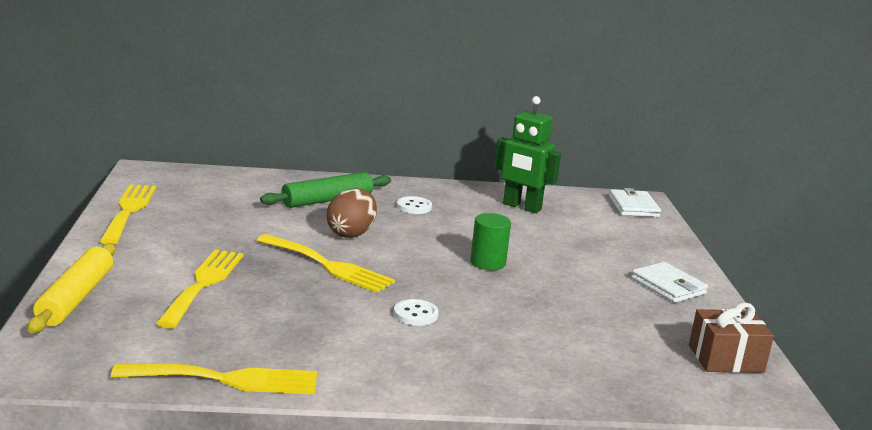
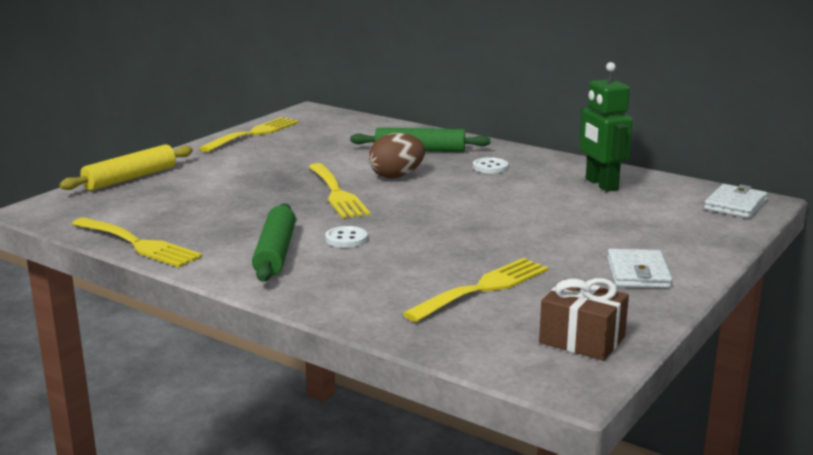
camera: 40 degrees right, 0 degrees up
(203, 284) = (224, 187): yellow fork -> yellow fork (483, 288)
(378, 348) = (275, 253): none -> green rolling pin
(488, 263) = (481, 218): green cylinder -> none

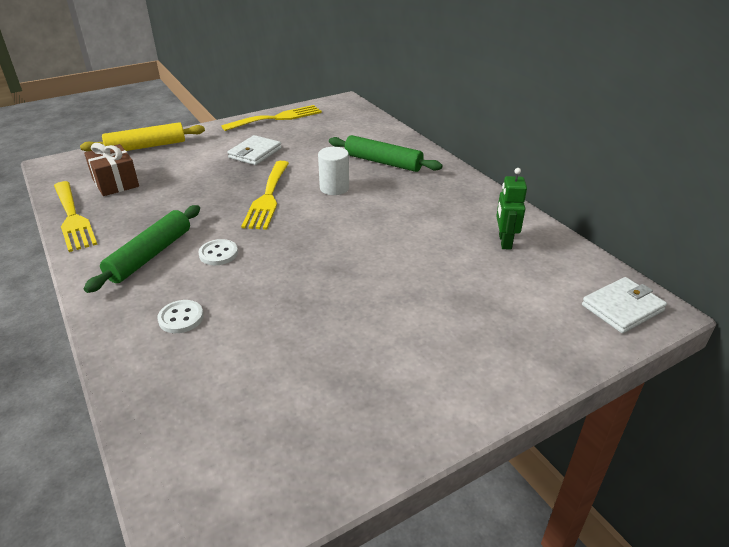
camera: 25 degrees right, 15 degrees up
(396, 176) = (334, 188): brown egg -> white cylinder
(483, 288) = (262, 355): yellow fork -> none
(490, 167) = (422, 195): white button -> white button (181, 318)
(582, 340) = (275, 470): brown gift -> brown gift (115, 183)
(601, 184) = (504, 242): green robot -> green robot, size x0.66
(638, 273) = (427, 383): white wallet -> white wallet (255, 153)

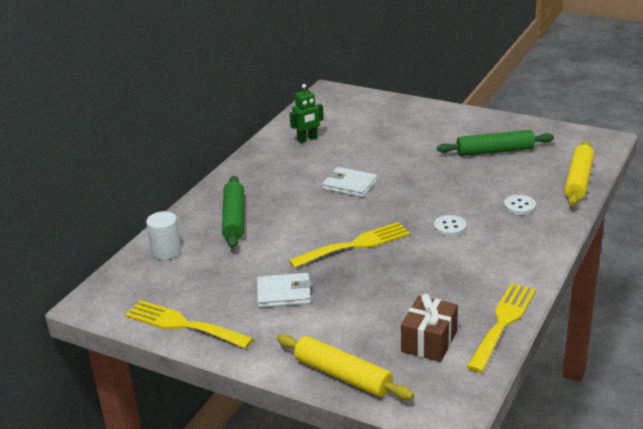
camera: 120 degrees left, 5 degrees down
(150, 255) = (488, 252): green rolling pin -> green rolling pin (494, 151)
(150, 408) = (578, 180): none -> yellow rolling pin
(334, 188) = (305, 222): white cylinder -> white cylinder (166, 251)
(622, 308) = (337, 98): white wallet -> white wallet (350, 185)

